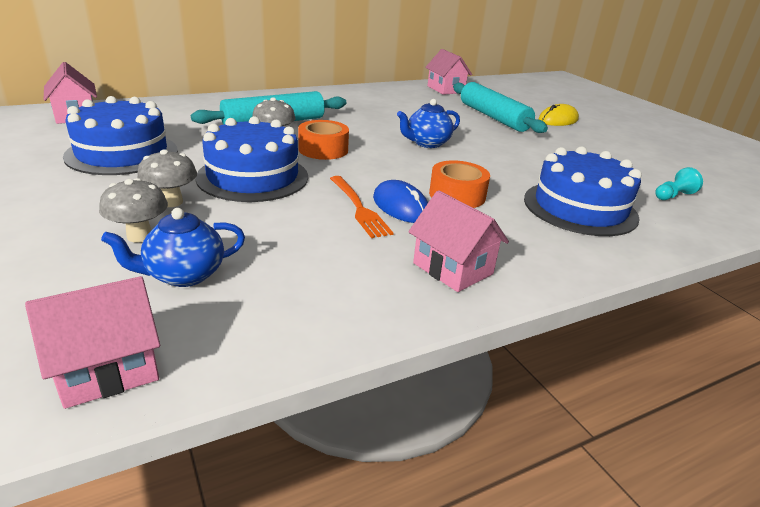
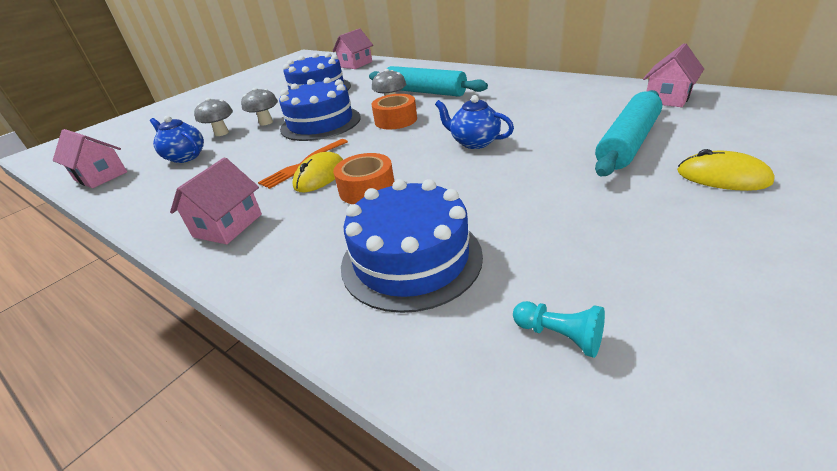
camera: 70 degrees right, 5 degrees up
(401, 206) = (320, 176): blue mouse -> yellow mouse

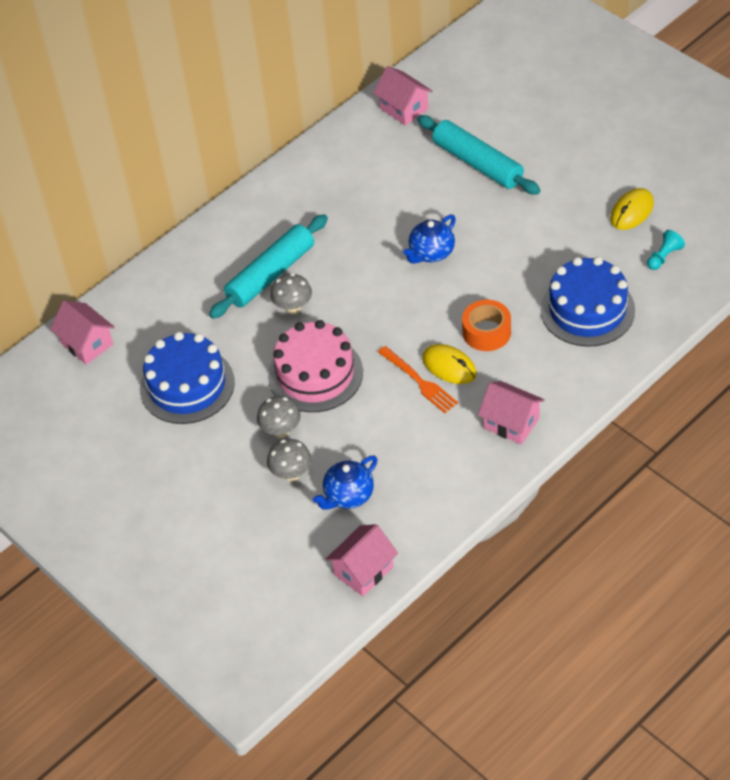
camera: 80 degrees left, 15 degrees up
(320, 123) = (315, 374): blue cake -> pink cake
(395, 120) = (345, 306): orange tape -> none
(722, 177) = (546, 139): yellow mouse -> yellow mouse (632, 211)

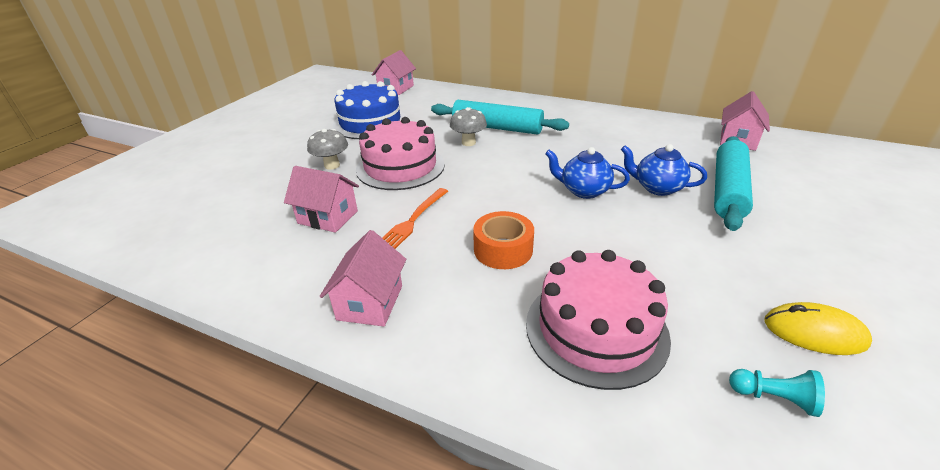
camera: 65 degrees right, 15 degrees down
(291, 474) = (283, 180): grey mushroom -> none
(348, 496) = (256, 213): blue teapot -> blue teapot (657, 188)
(363, 570) = (154, 243): pink house -> pink house (328, 217)
(449, 366) = (441, 235): yellow mouse -> none
(587, 310) = (596, 329): blue cake -> pink cake

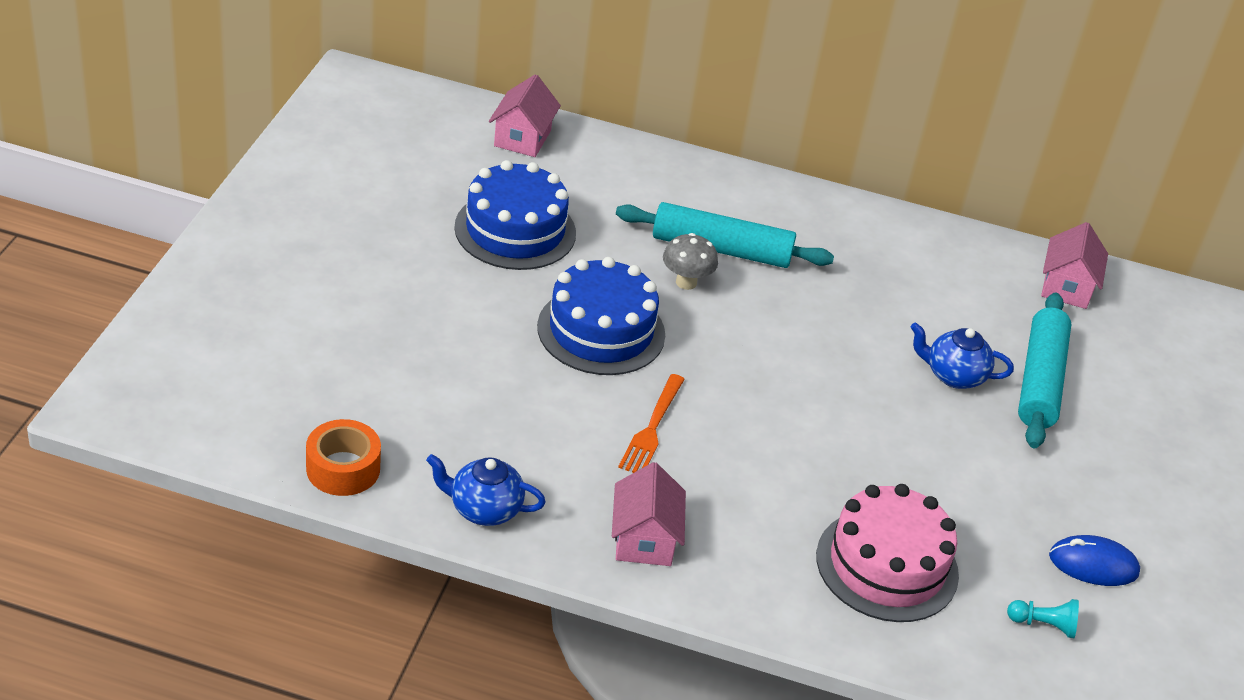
camera: 15 degrees left, 5 degrees up
(328, 217) = (539, 421): pink house -> none
(332, 165) = (498, 326): grey mushroom -> none
(400, 167) = (601, 330): pink cake -> blue cake
(503, 249) = (775, 470): orange tape -> orange tape (343, 468)
(583, 191) = (861, 379): blue teapot -> blue teapot (484, 509)
(814, 332) = (1093, 564): yellow mouse -> blue mouse

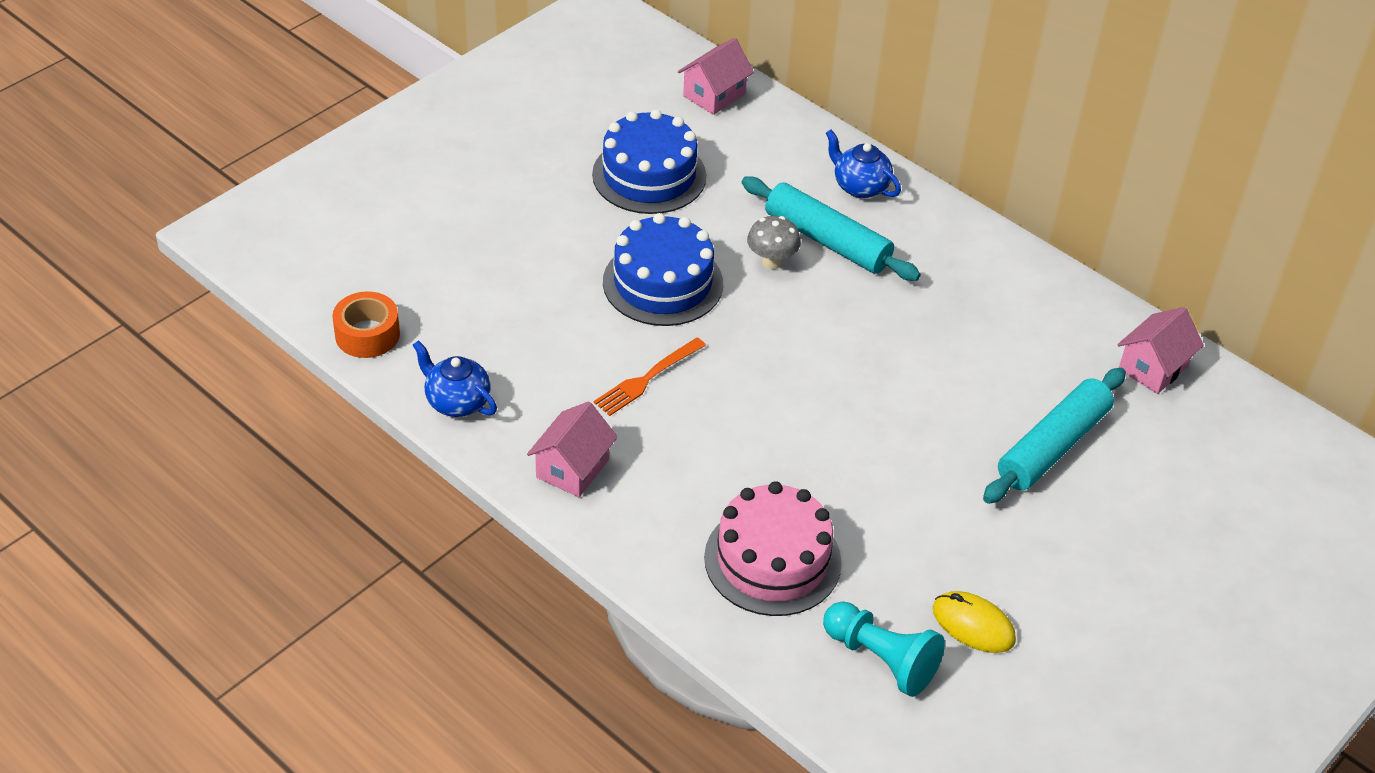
camera: 30 degrees right, 5 degrees up
(953, 375) = (967, 416): blue teapot -> blue teapot (860, 186)
(1043, 625) = (881, 659): turquoise pawn -> turquoise pawn, size x1.81
(1093, 564) = (973, 625): blue mouse -> yellow mouse

